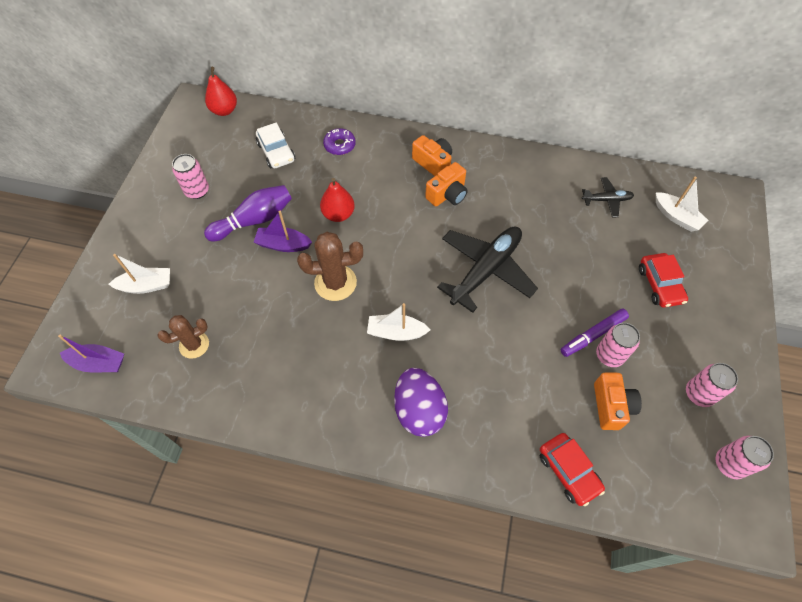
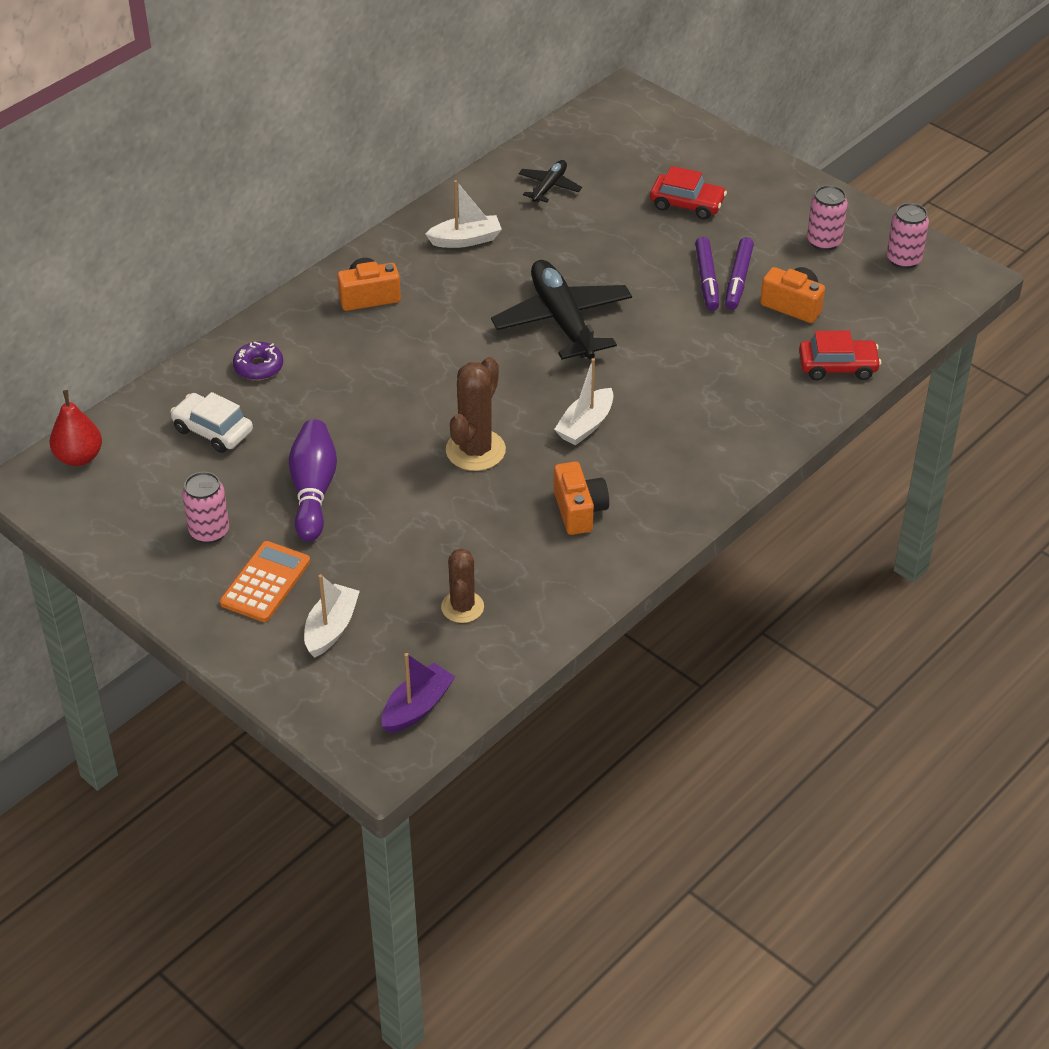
camera: 60 degrees left, 15 degrees down
(169, 236) = (265, 582): none -> orange calculator
(276, 152) = (213, 431): white car -> white car turned 150 degrees counterclockwise
(283, 245) = (377, 477): purple boat -> none
(338, 214) = (373, 410): red pear -> none
(419, 410) = (695, 445): purple egg -> none
(447, 194) = (428, 305): orange camera -> orange camera (579, 510)
(609, 355) = (738, 279): pink can -> purple marker
(676, 217) = (616, 149): white boat -> white boat (466, 240)

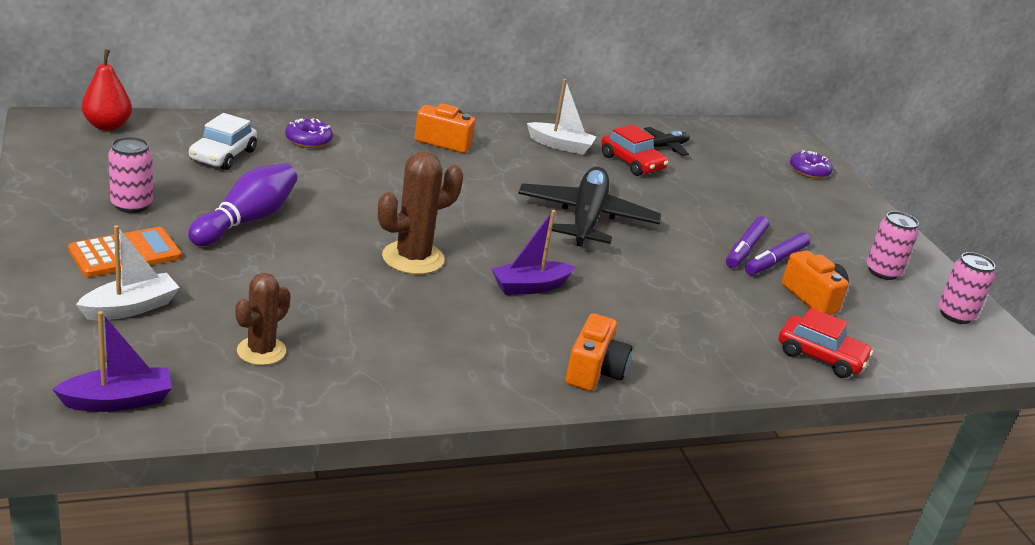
camera: 25 degrees right, 15 degrees down
(213, 431) = (223, 155): white car -> white car turned 135 degrees counterclockwise
(579, 510) = (454, 338): orange camera -> orange camera (594, 371)
(585, 425) = (530, 287): white boat -> purple boat
(687, 204) = (773, 201): red car -> red car (632, 163)
(688, 143) = (809, 171): none -> purple donut

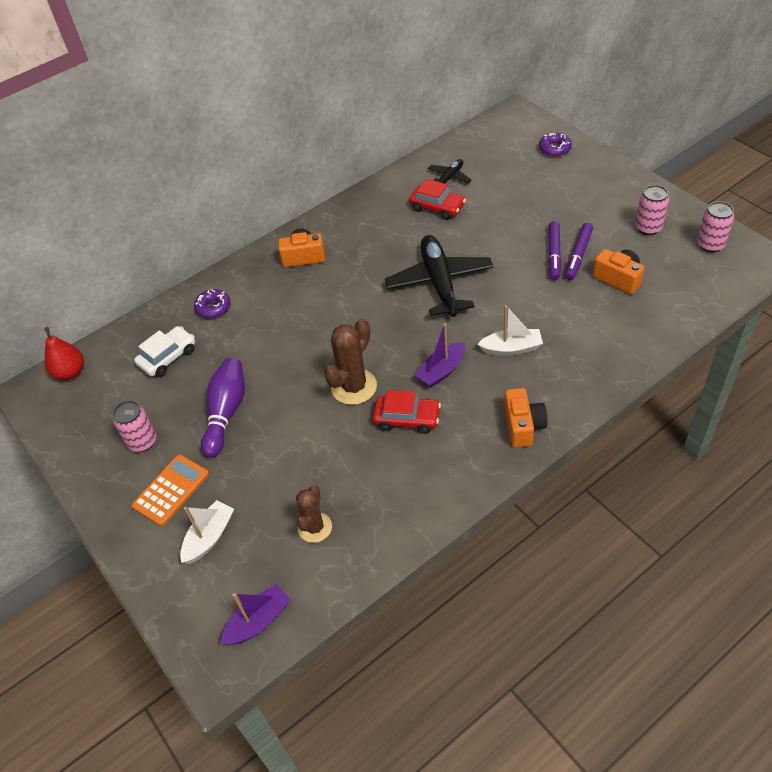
camera: 10 degrees left, 20 degrees up
(223, 155) = (168, 357): white car -> white car turned 135 degrees counterclockwise
(560, 145) = (381, 216): white boat -> white boat (511, 348)
(820, 356) = (648, 332): red car -> red car (407, 419)

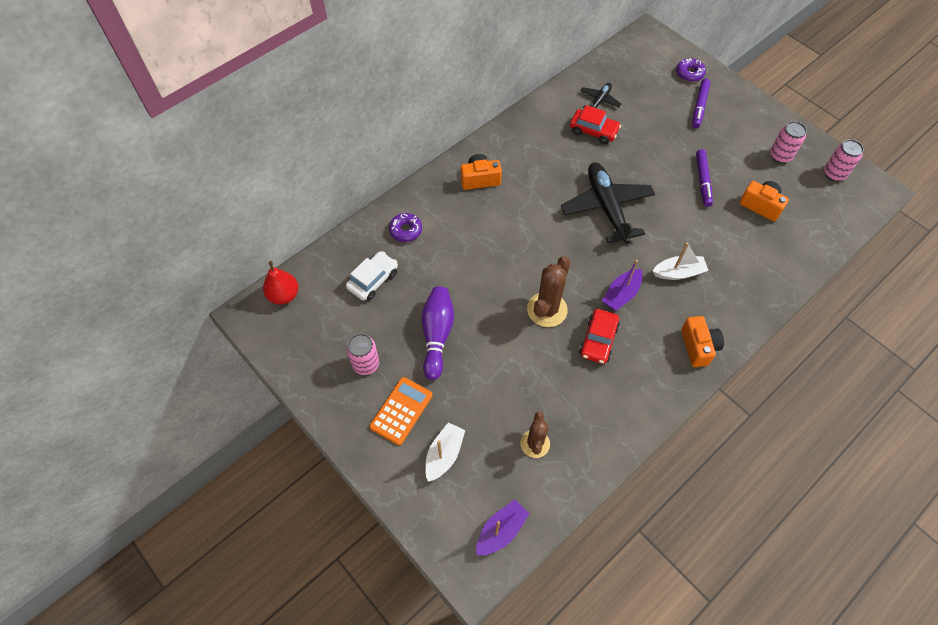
camera: 10 degrees left, 10 degrees up
(407, 419) = (598, 340): red car -> red car turned 105 degrees clockwise
(578, 255) = (723, 182): purple marker -> purple marker (699, 106)

